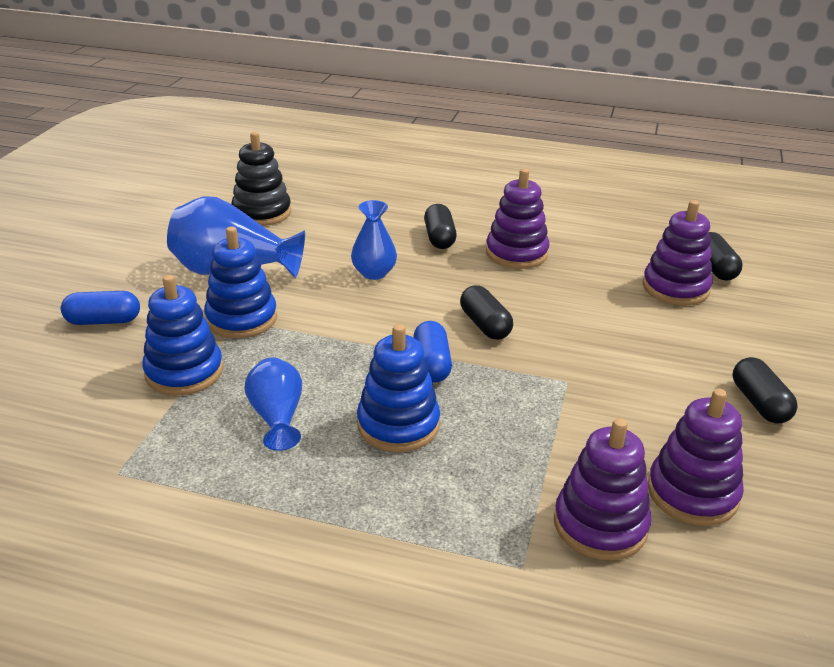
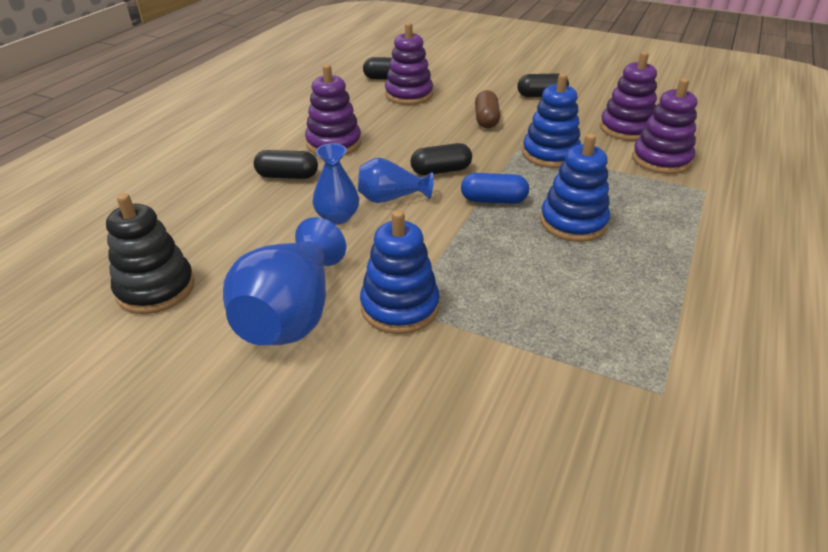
camera: 80 degrees left, 5 degrees up
(103, 321) = (376, 433): blue capsule -> none
(184, 372) = (495, 349): blue stacking toy -> blue stacking toy (550, 154)
(277, 417) = (568, 285): blue vase -> blue vase (391, 198)
(639, 352) = (486, 120): none -> brown capsule

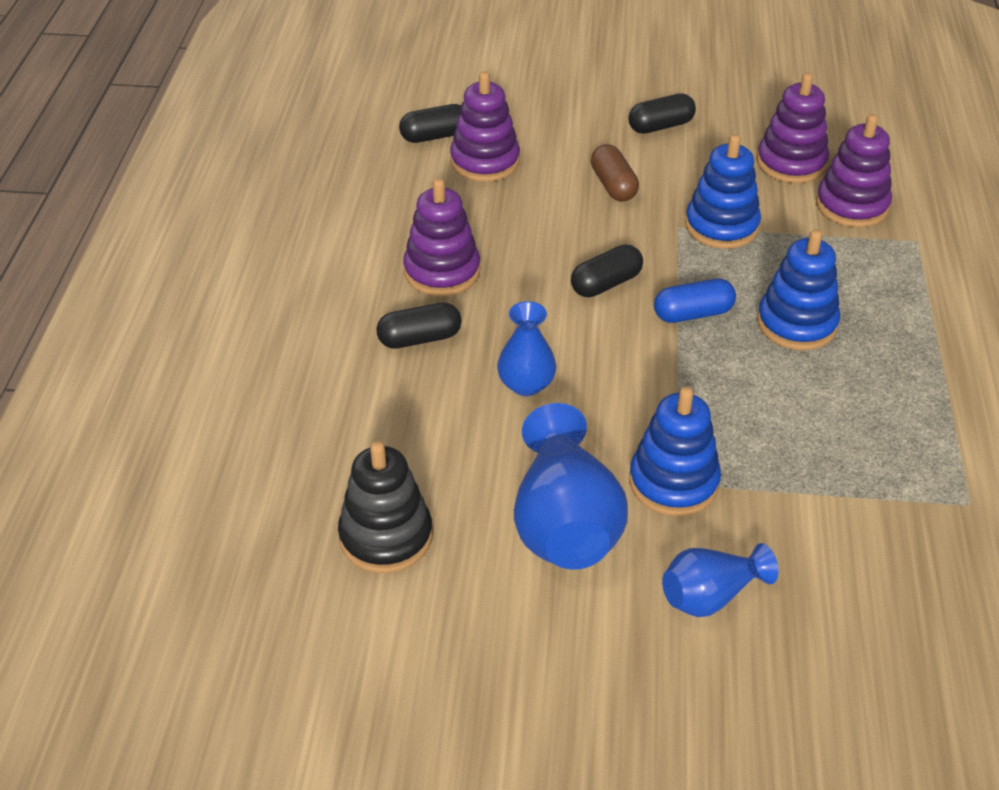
camera: 20 degrees left, 5 degrees up
(391, 198) = (572, 341): blue vase -> blue vase (710, 596)

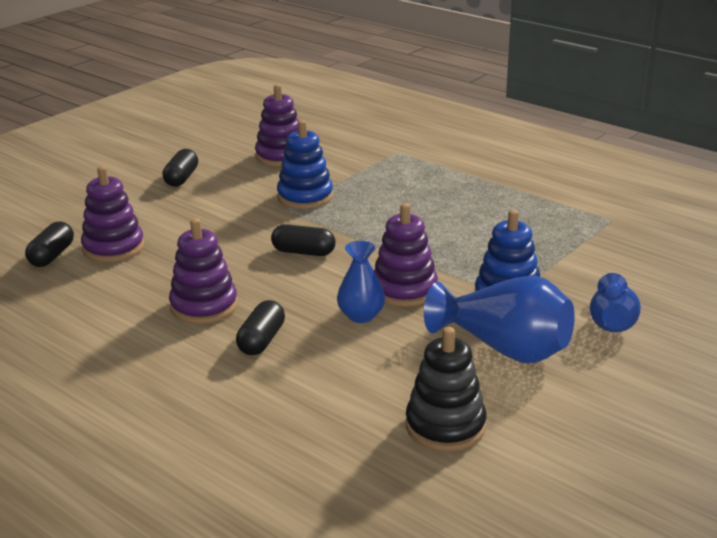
camera: 55 degrees left, 15 degrees down
(606, 284) = (303, 252): black capsule -> black capsule turned 75 degrees counterclockwise
(613, 185) = (213, 214): brown capsule -> none
(693, 314) = (370, 235): blue capsule -> none
(796, 324) = (420, 209): blue stacking toy -> none
(852, 206) = (344, 155): purple stacking toy -> purple stacking toy (404, 290)

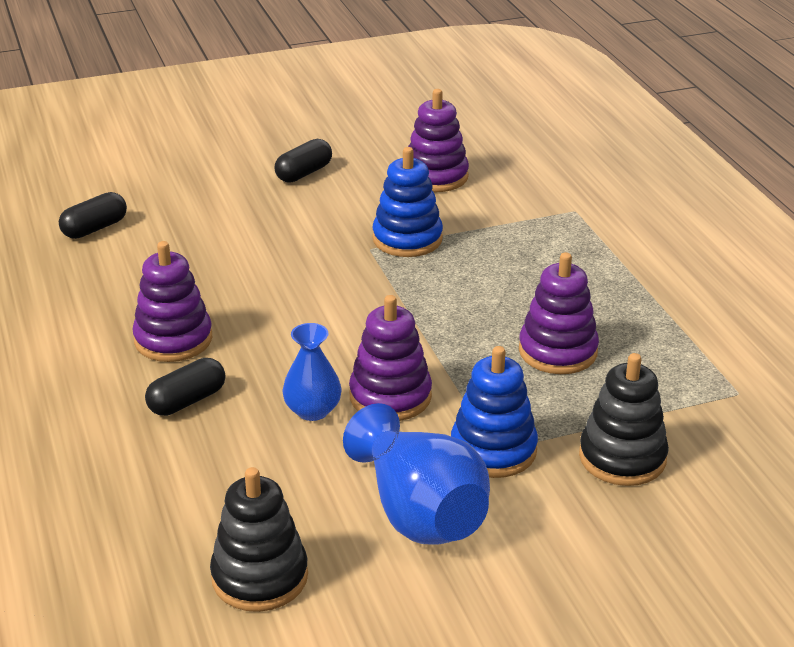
camera: 30 degrees right, 5 degrees up
(113, 248) = (157, 238): purple stacking toy -> purple stacking toy (558, 351)
(303, 252) = (334, 310): black capsule -> none
(589, 275) = (622, 457): none -> black stacking toy
(612, 321) = (581, 529): blue vase -> none

